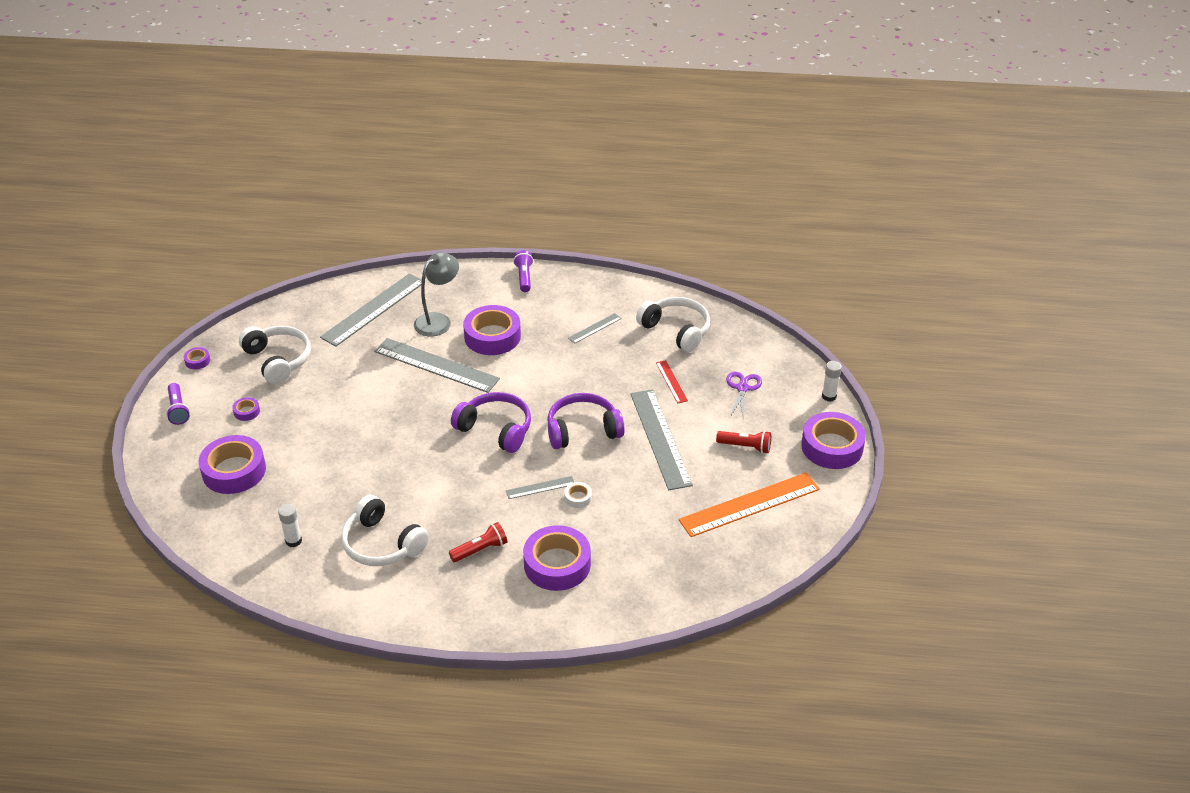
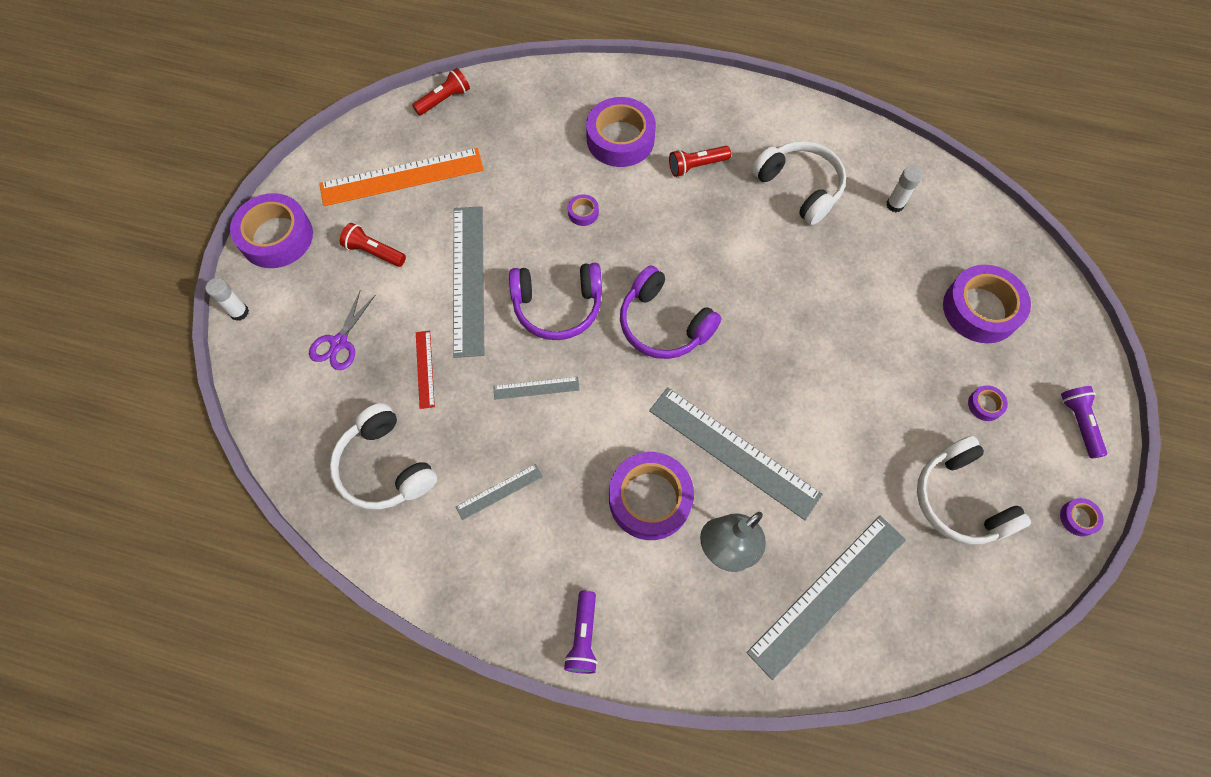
camera: 170 degrees left, 25 degrees up
(540, 488) = (622, 232): grey ruler -> grey ruler (536, 388)
(578, 498) = (583, 213): white tape -> purple tape
(741, 578) = (444, 99): none -> red flashlight

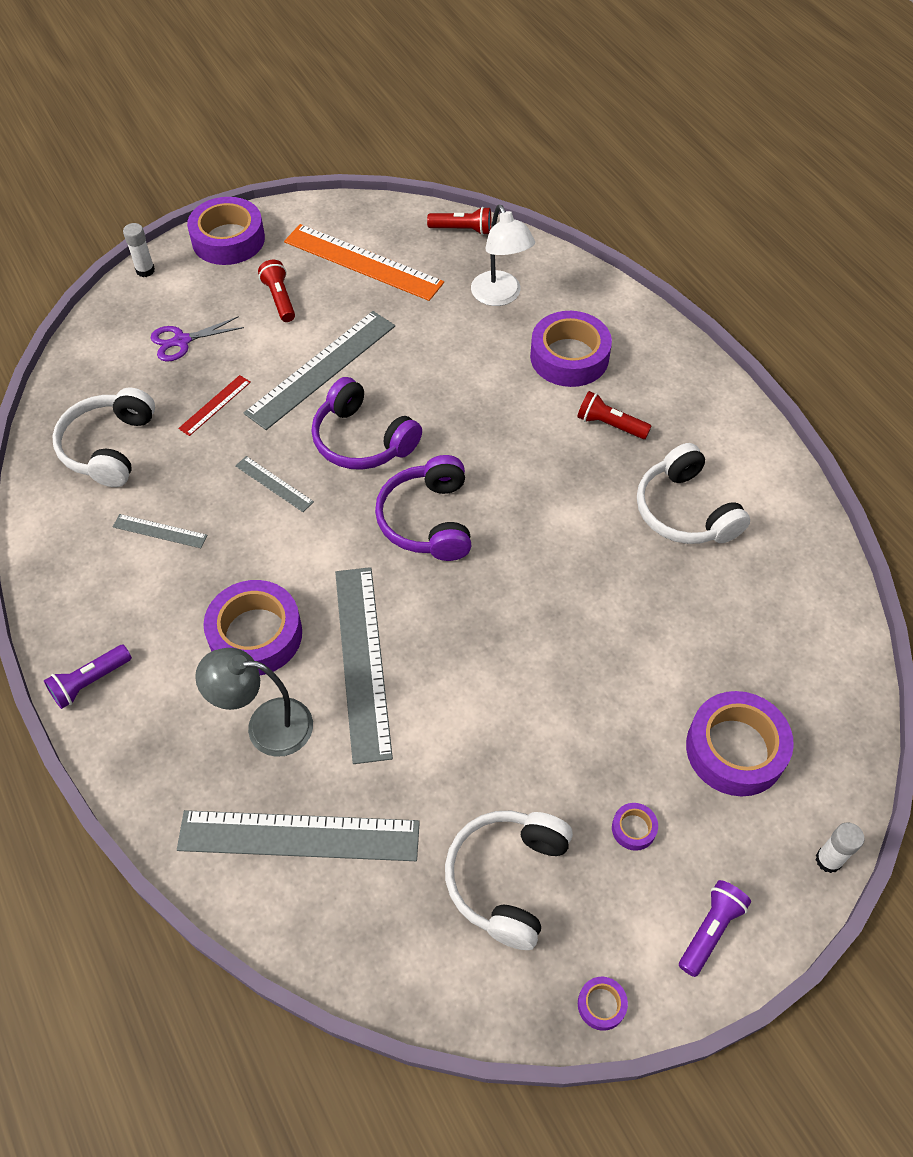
camera: 45 degrees right, 10 degrees down
(527, 130) = (500, 296): none -> white lamp
(583, 213) = (468, 389): purple tape -> none
(799, 187) = (684, 511): white headphones -> white headphones turned 150 degrees clockwise
(895, 205) = (761, 595): white glue stick -> white glue stick (828, 860)

